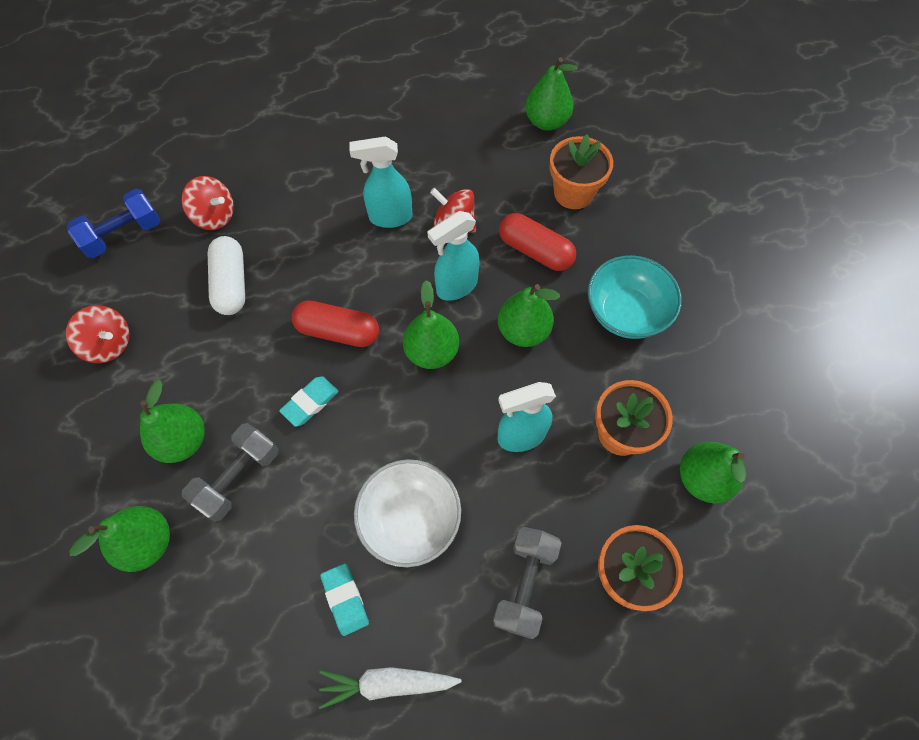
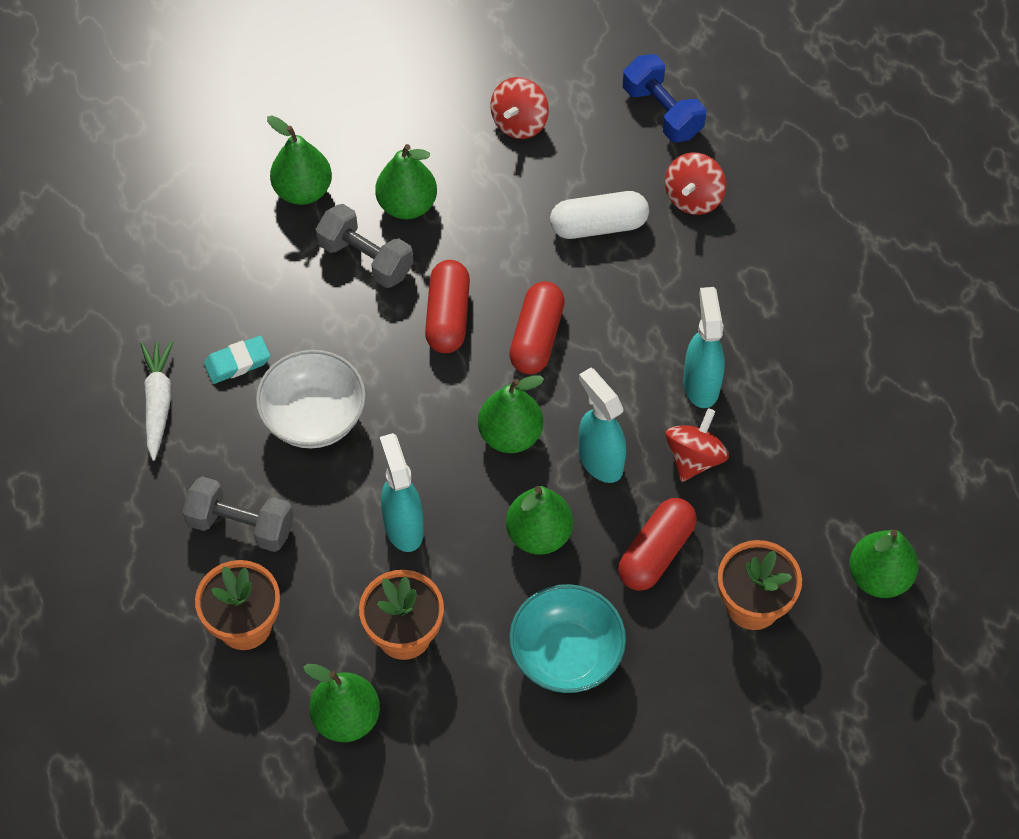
camera: 90 degrees right, 5 degrees down
(310, 403) = (448, 316): turquoise eraser -> red capsule

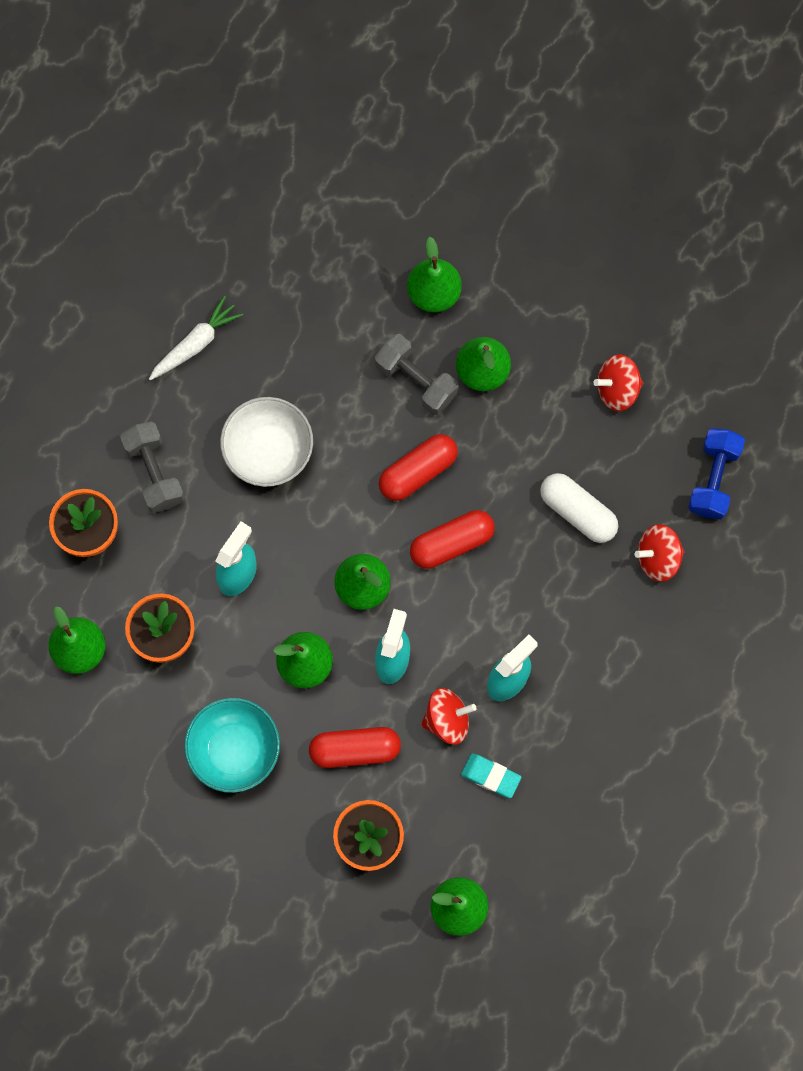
camera: 50 degrees right, 15 degrees up
(237, 362) = (267, 367): turquoise eraser -> turquoise eraser (491, 776)
(366, 258) = (416, 380): grey dumbbell -> grey dumbbell turned 45 degrees counterclockwise

